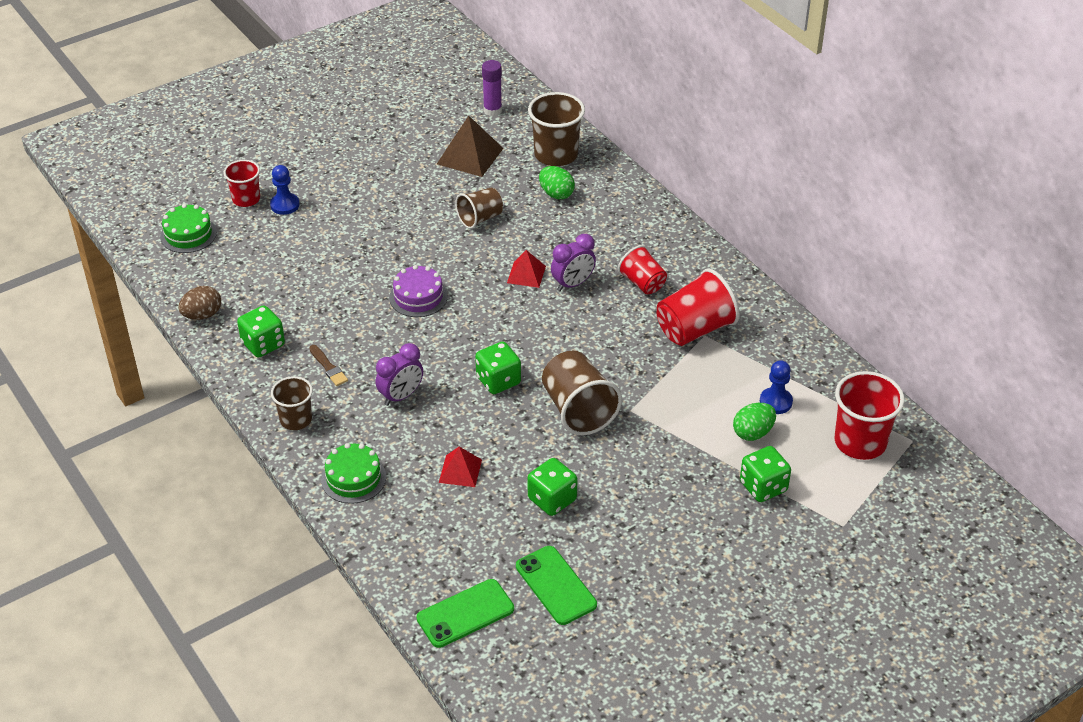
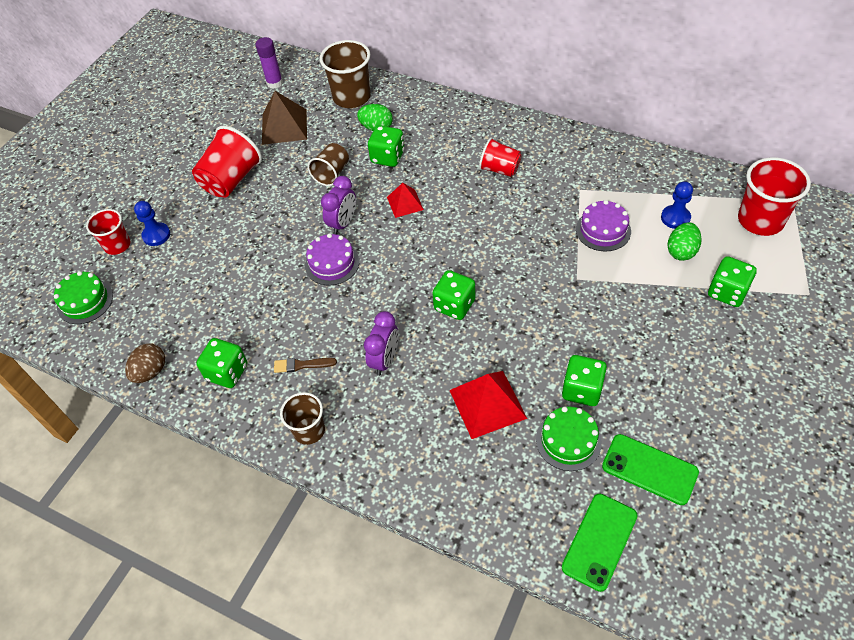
camera: 25 degrees left, 10 degrees up
(328, 367) = (302, 365): brown brush -> brown brush turned 150 degrees clockwise
(353, 478) = (402, 461): green cake -> green cake (568, 440)
(460, 471) = (487, 404): red pyramid -> red pyramid, size x1.65
(544, 226) = (387, 157): none -> green dice
(573, 284) = (447, 194): purple clock -> purple clock (343, 223)
(578, 410) = (538, 299): brown cup -> none
(694, 329) = (568, 188): red cup -> red cup (231, 180)
(694, 381) = (603, 230): none -> purple cake

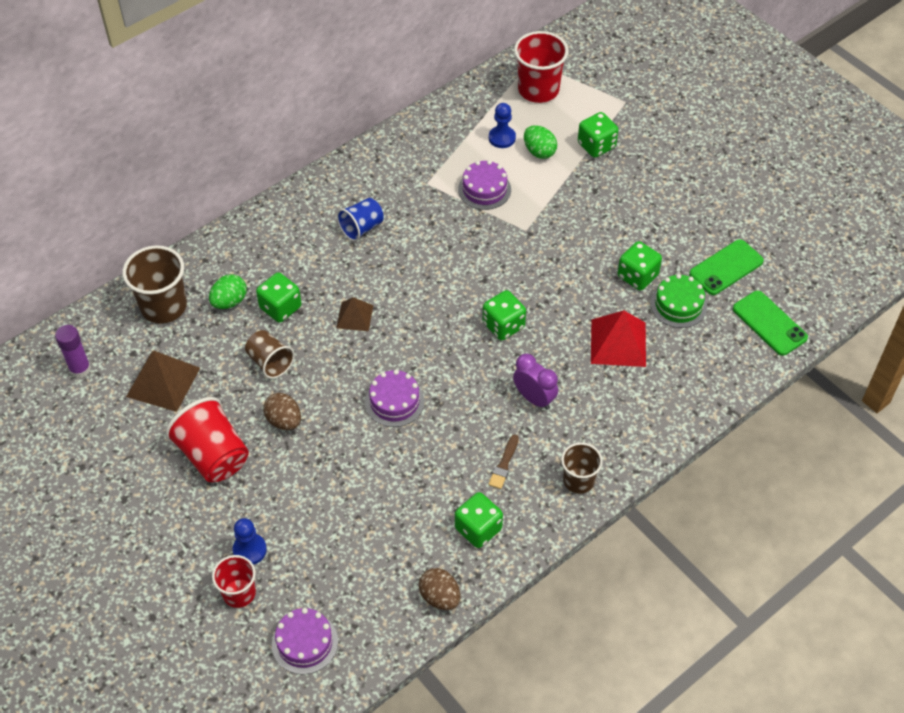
camera: 70 degrees left, 0 degrees up
(85, 301) = (305, 643): green cake -> purple cake
(281, 205) = (284, 421): none -> brown egg
(343, 223) = (347, 375): purple clock -> none
(405, 203) = (355, 316): red pyramid -> brown pyramid
(499, 169) = (361, 228): red cup -> blue cup

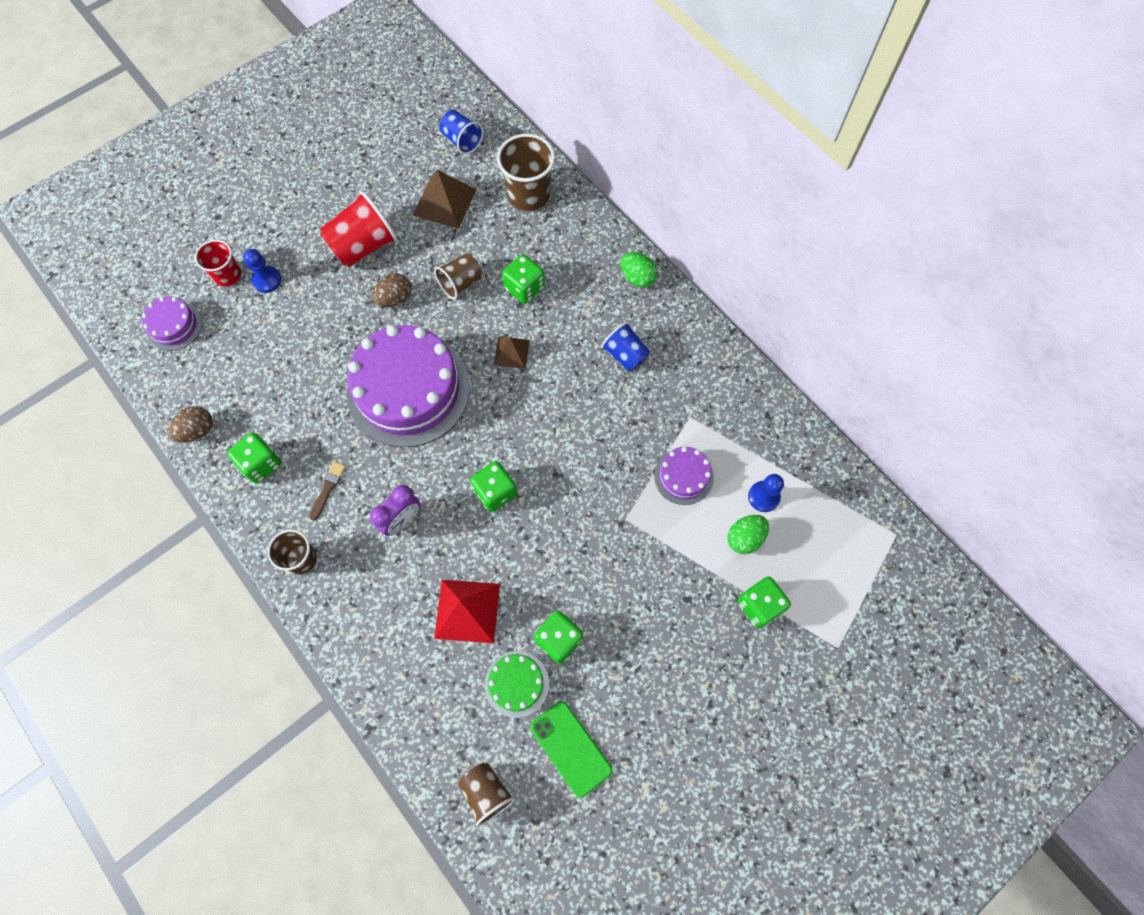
camera: 90 degrees right, 15 degrees up
(80, 369) = (462, 141): purple glue stick -> blue cup
(229, 301) = (533, 246): green egg -> green egg (637, 278)
(394, 401) = (408, 390): purple cake -> purple cake, size x2.15
(504, 464) = (328, 488): brown brush -> brown brush turned 90 degrees clockwise
(538, 90) = (847, 541): red cup -> none
(769, 323) = (486, 792): green phone -> brown cup

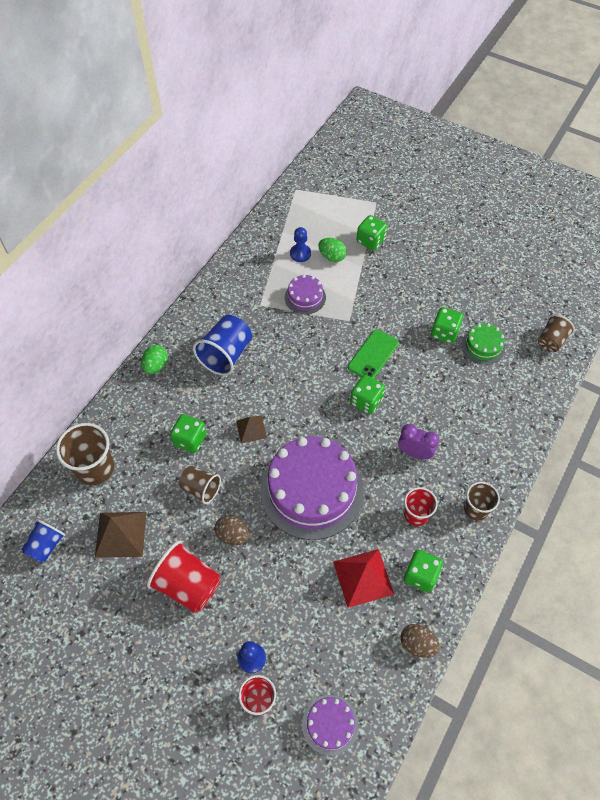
camera: 110 degrees left, 10 degrees down
(328, 488) = (416, 514): brown brush -> red cup
(467, 611) = (454, 389): red pyramid -> red pyramid (363, 577)
(570, 748) = (502, 308): green phone -> green phone (373, 355)
(625, 355) = (226, 355): blue cup -> blue cup, size x1.61

